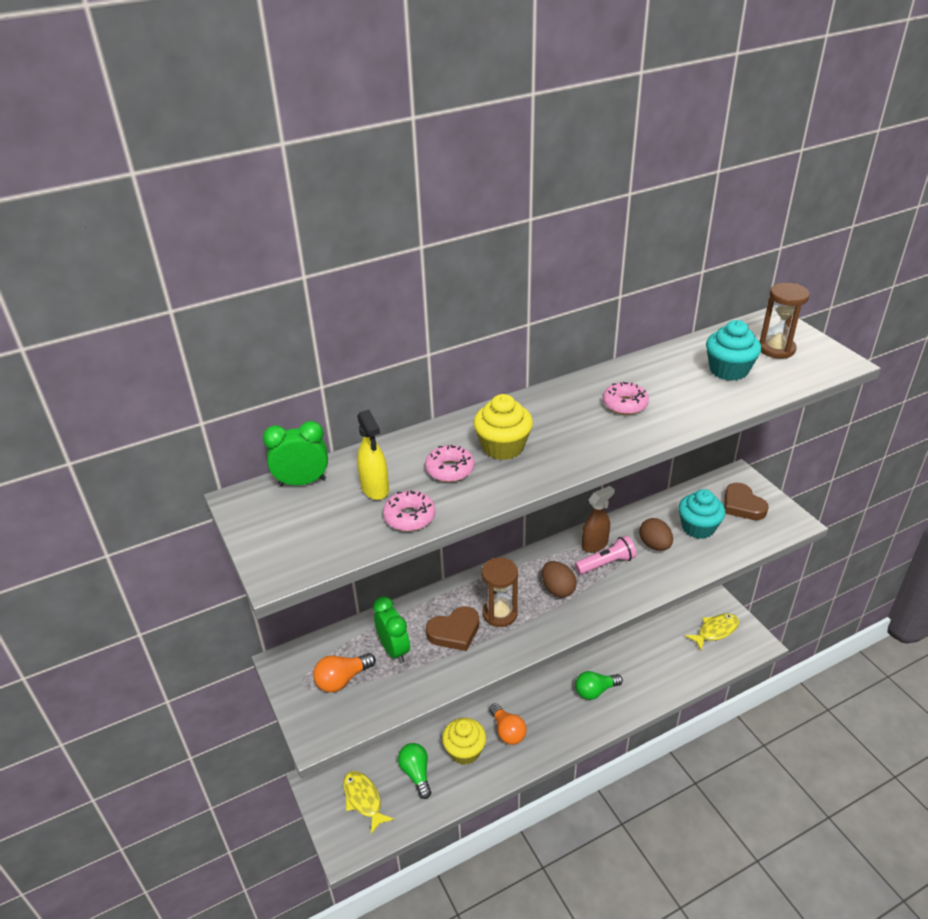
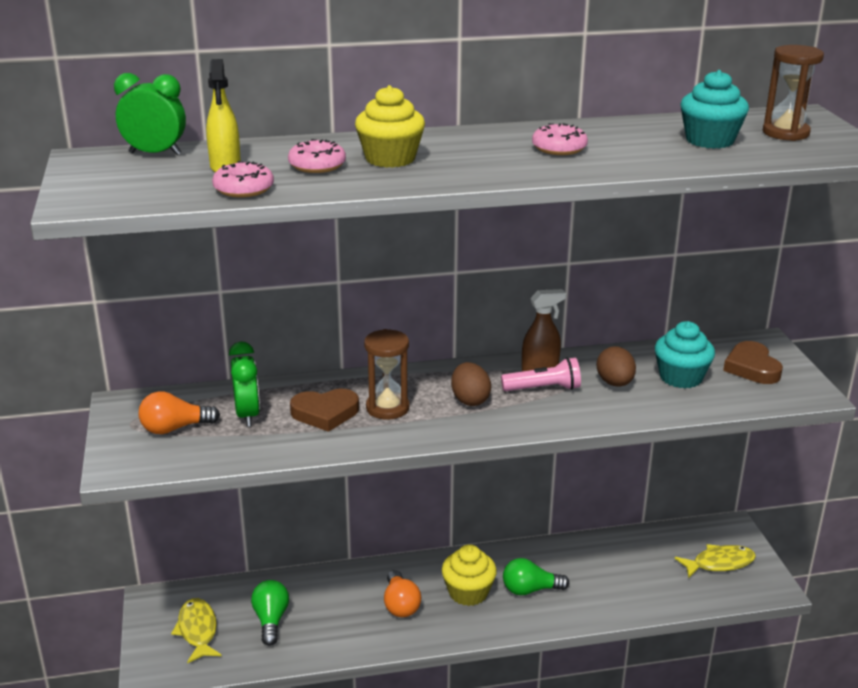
camera: 15 degrees right, 10 degrees down
(464, 751) = (339, 612): yellow cupcake -> yellow cupcake (468, 592)

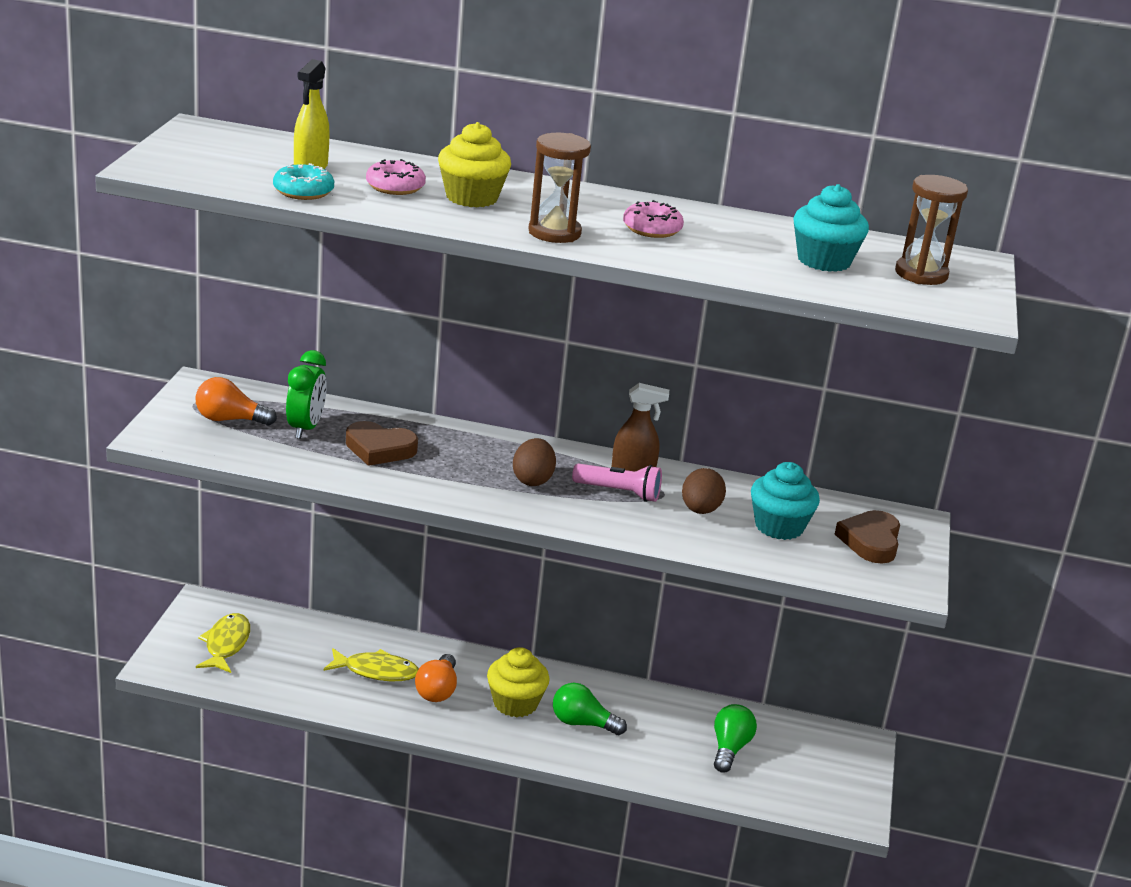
camera: 20 degrees right, 0 degrees up
(155, 153) = (263, 139): green clock -> none
(243, 189) = (303, 191): pink donut -> turquoise donut
(271, 620) = (301, 659): green light bulb -> green light bulb (729, 748)
(387, 408) = (444, 462): brown hourglass -> brown hourglass (554, 233)
(719, 563) = (815, 771): yellow fish -> yellow fish (376, 671)

